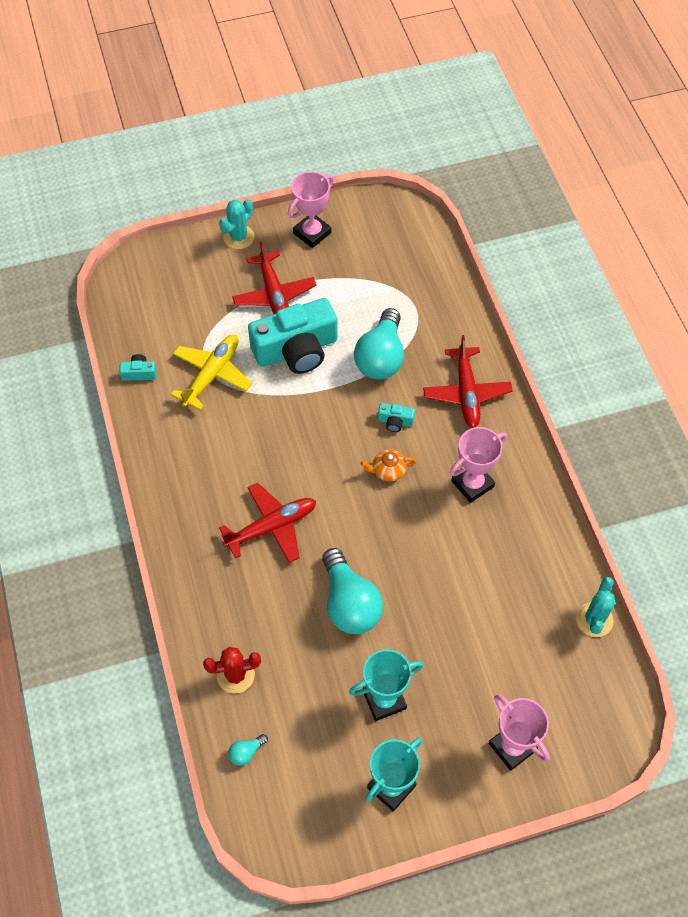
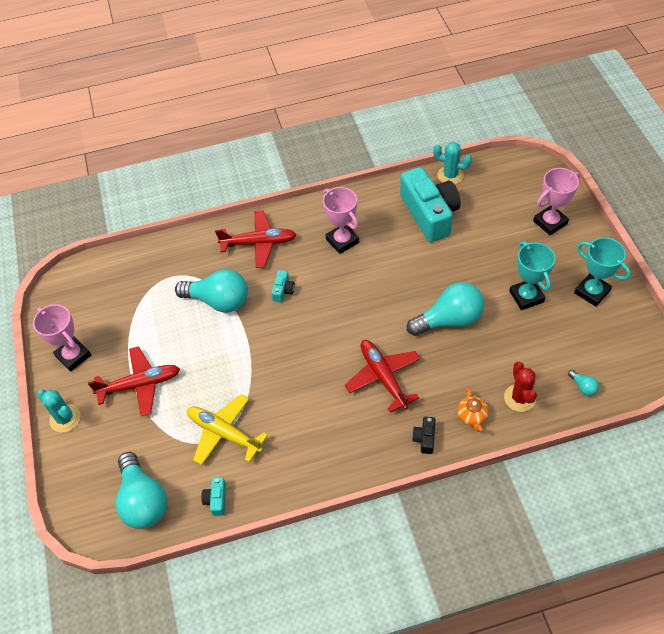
camera: 85 degrees left, 5 degrees down
(145, 312) = (143, 500): none -> turquoise light bulb
(190, 567) = (425, 438): none -> black camera
(296, 349) = (203, 364): turquoise camera -> turquoise camera (429, 214)
(388, 471) = (330, 295): orange teapot -> orange teapot (472, 416)

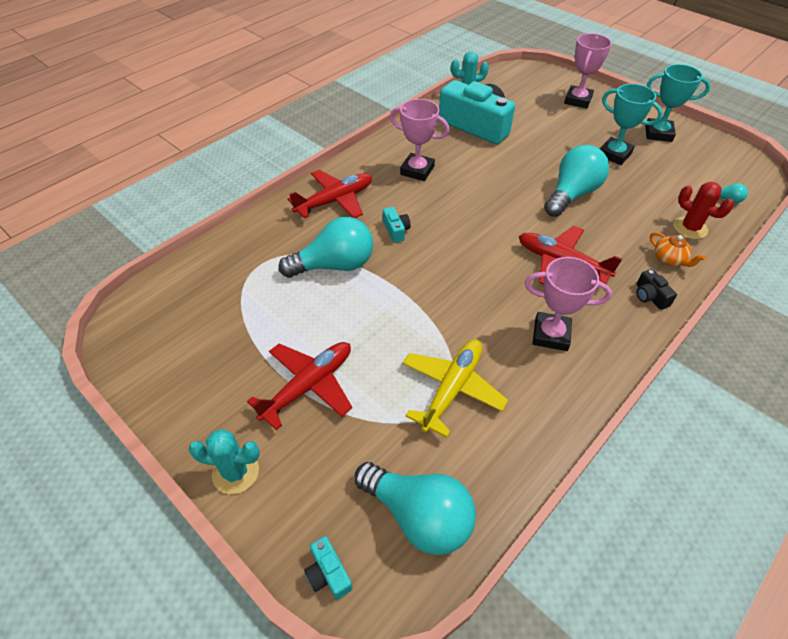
camera: 35 degrees left, 5 degrees down
(73, 356) = (194, 394): pink trophy -> pink trophy (551, 334)
(216, 499) = (505, 464): turquoise camera -> turquoise camera (328, 573)
(224, 433) = (452, 389): yellow plane -> yellow plane turned 120 degrees clockwise

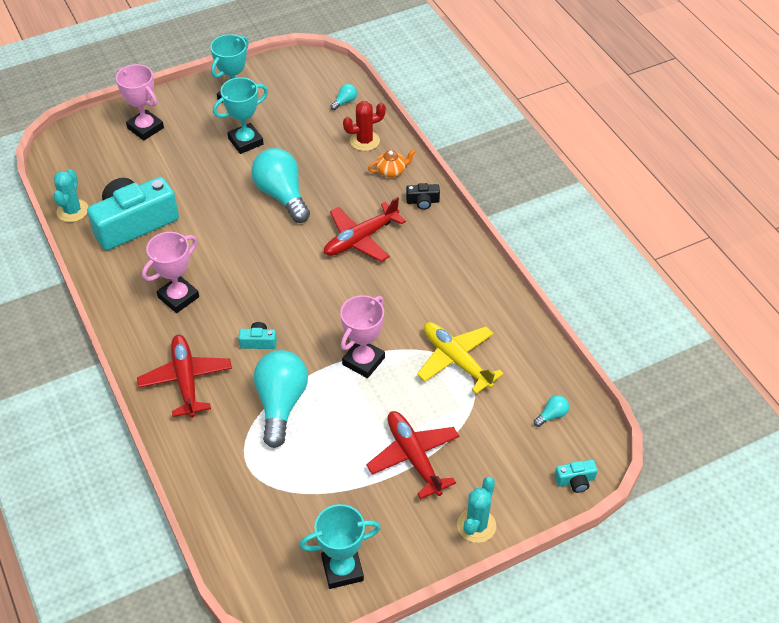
camera: 70 degrees left, 0 degrees up
(162, 365) = (342, 569): none -> turquoise trophy
(418, 515) = (552, 415): turquoise light bulb -> turquoise light bulb, size x0.42
(551, 334) = (432, 278): pink trophy -> pink trophy (363, 361)

